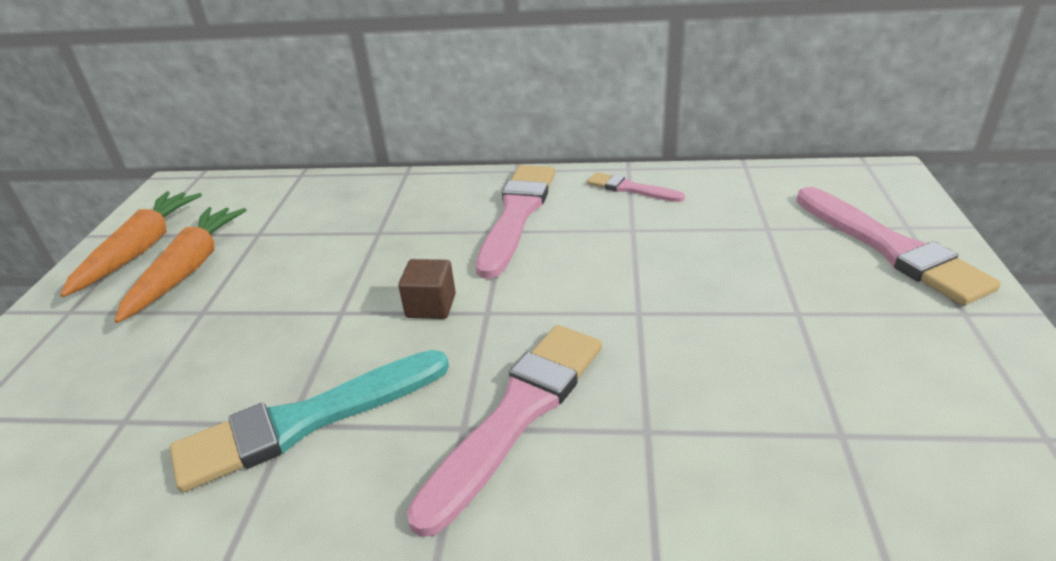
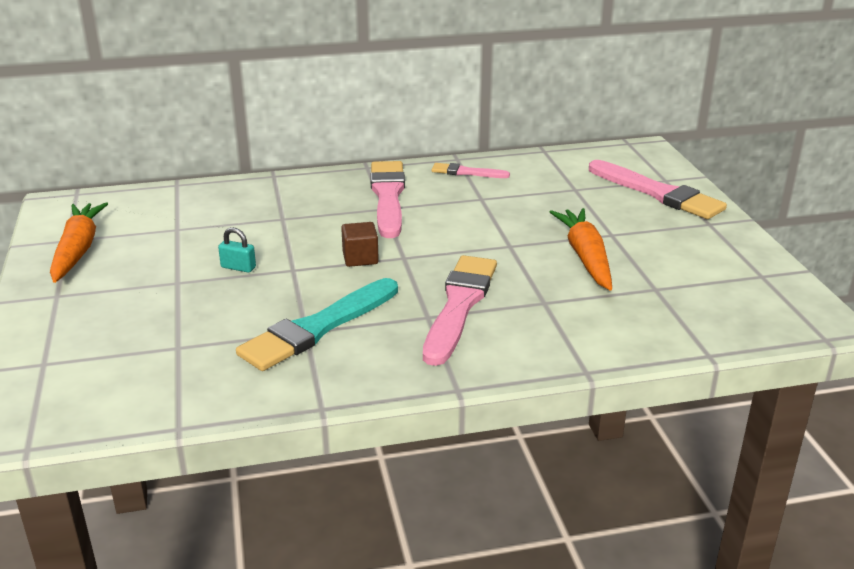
camera: 20 degrees left, 5 degrees down
(188, 269) = (138, 258): orange carrot -> orange carrot (585, 257)
(281, 299) = (238, 267): none -> turquoise padlock

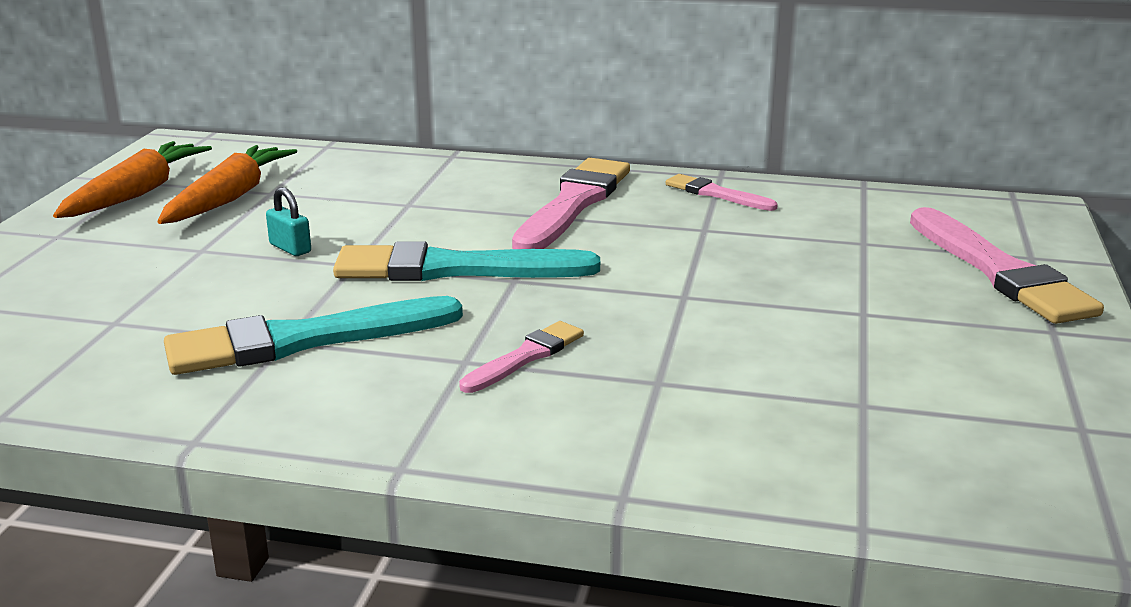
camera: 25 degrees right, 5 degrees down
(360, 258) = (454, 269): brown cube -> turquoise brush
(459, 305) = (525, 357): pink brush -> pink brush, size x0.53
(585, 257) = (788, 334): orange carrot -> orange carrot (229, 198)

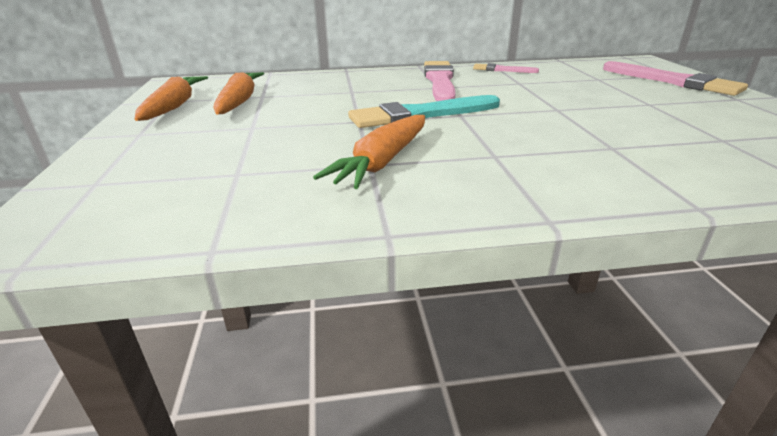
camera: 20 degrees left, 5 degrees up
(290, 248) = (309, 119): turquoise padlock -> none
(304, 340) = (382, 162): turquoise brush -> orange carrot
(525, 357) = (525, 148): pink brush -> none

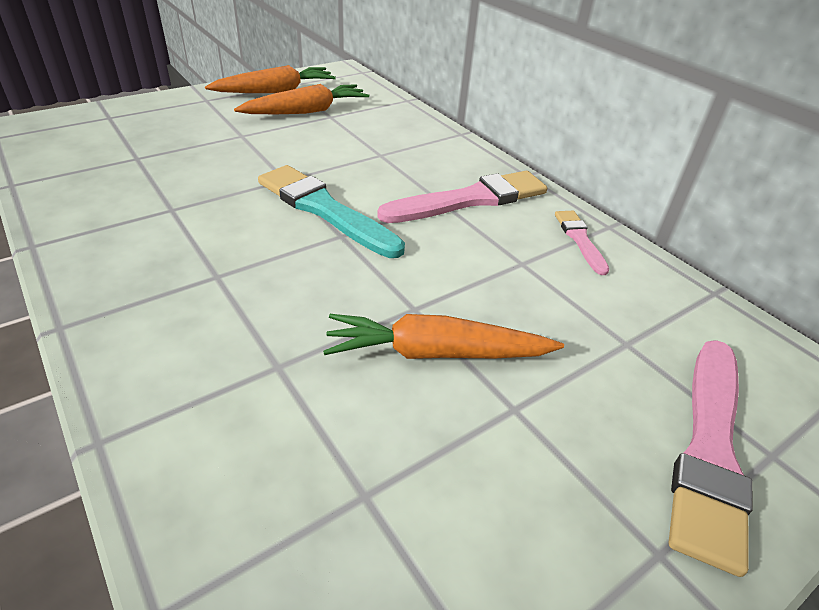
camera: 60 degrees right, 10 degrees up
(382, 162) = (178, 214): orange carrot -> orange carrot (436, 353)

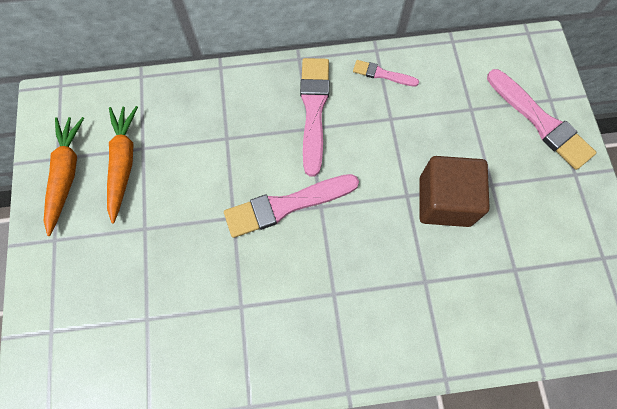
camera: 60 degrees left, 30 degrees up
(324, 210) = (286, 205): turquoise brush -> pink brush
(436, 353) = (444, 201): orange carrot -> brown cube

